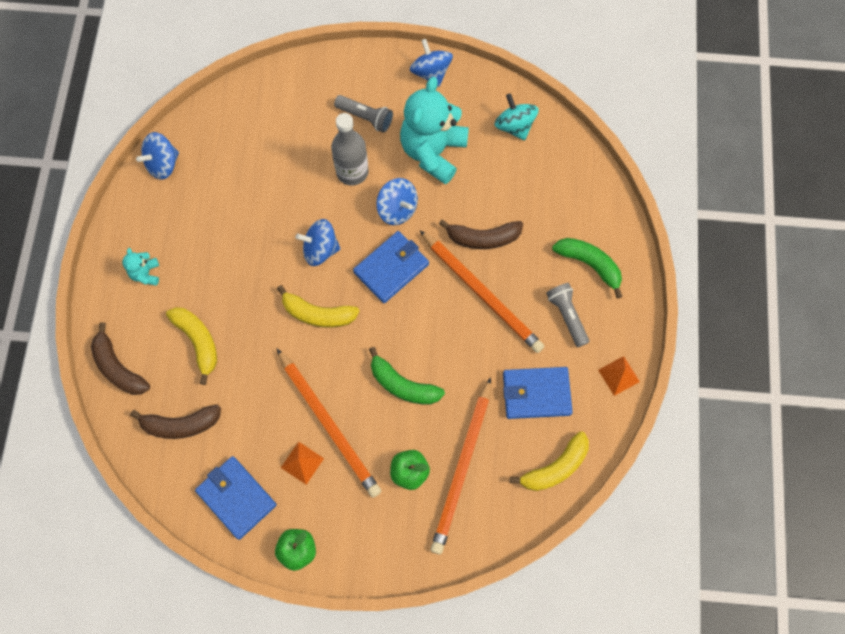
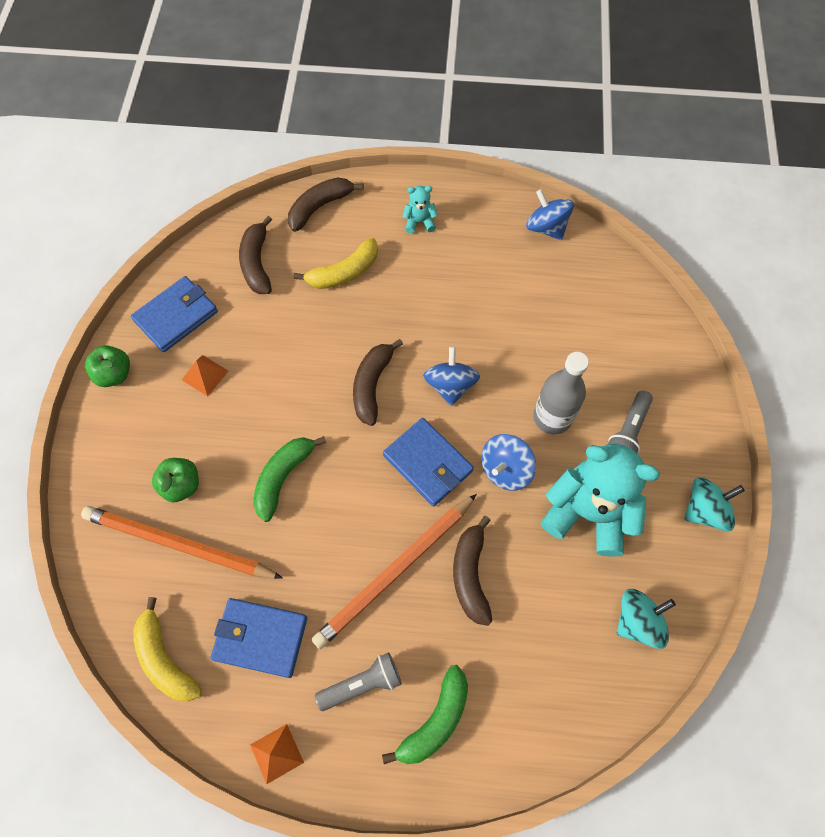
camera: 90 degrees right, 5 degrees down
(318, 314) = (372, 385): yellow banana -> brown banana
(329, 424) = (244, 400): orange pencil -> none
(431, 73) = (704, 510): blue spinning top -> turquoise spinning top
(536, 393) = (260, 638): blue wallet -> blue wallet turned 75 degrees counterclockwise

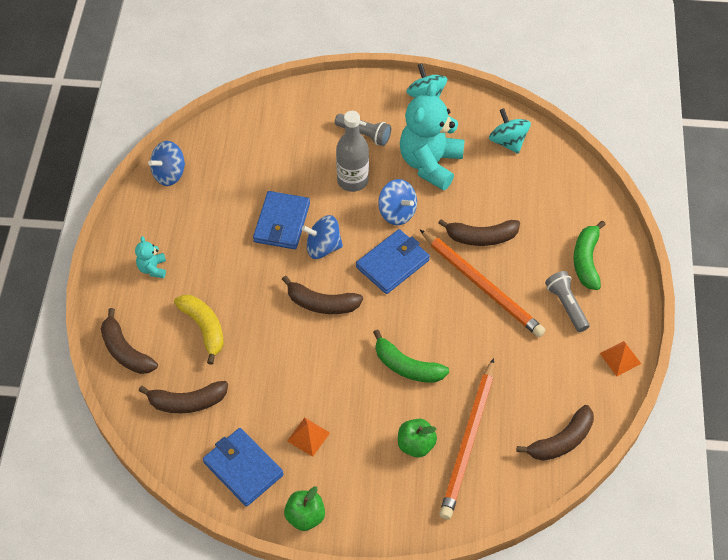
camera: 90 degrees left, 10 degrees down
(165, 658) = (561, 441): yellow banana -> brown banana
(260, 638) = (539, 374): blue wallet -> blue wallet (282, 222)
(435, 720) = (586, 260): green banana -> green banana turned 120 degrees counterclockwise

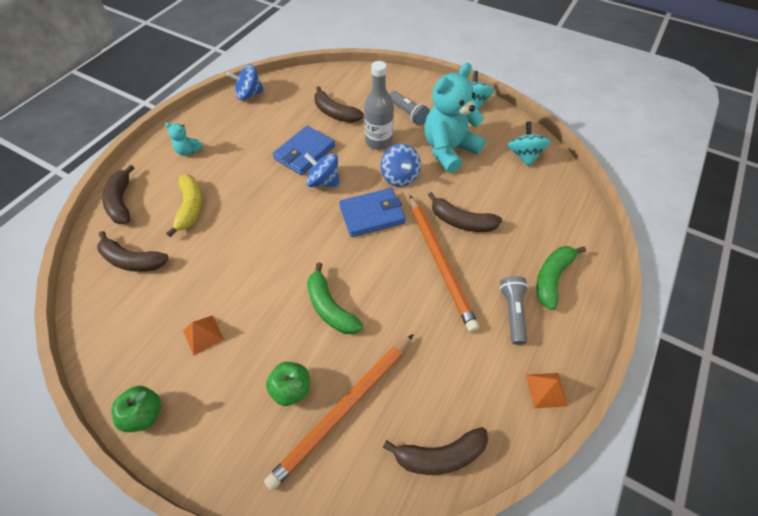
camera: 25 degrees right, 0 degrees up
(153, 268) = (188, 151): turquoise teddy bear -> turquoise teddy bear turned 90 degrees counterclockwise
(243, 468) = (129, 339): blue wallet -> none
(321, 303) = (293, 224): brown banana -> brown banana (335, 113)

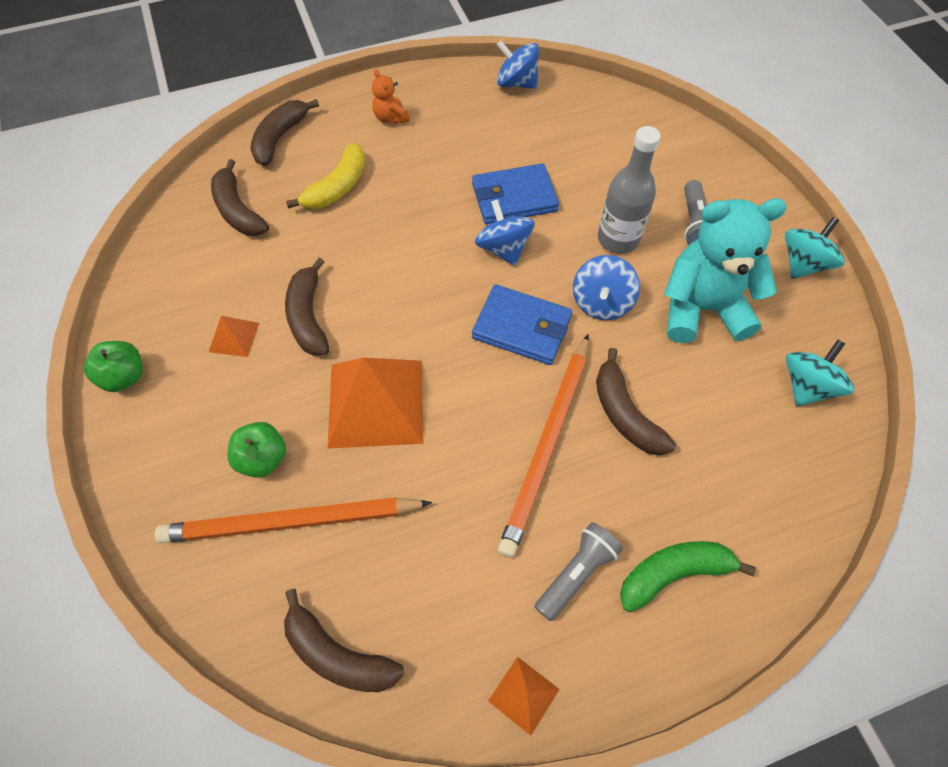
camera: 40 degrees right, 5 degrees up
(188, 151) = (391, 118): turquoise teddy bear -> orange teddy bear
(330, 307) = (376, 402): green banana -> orange pyramid
(335, 113) = (598, 167): brown banana -> brown banana (308, 316)

